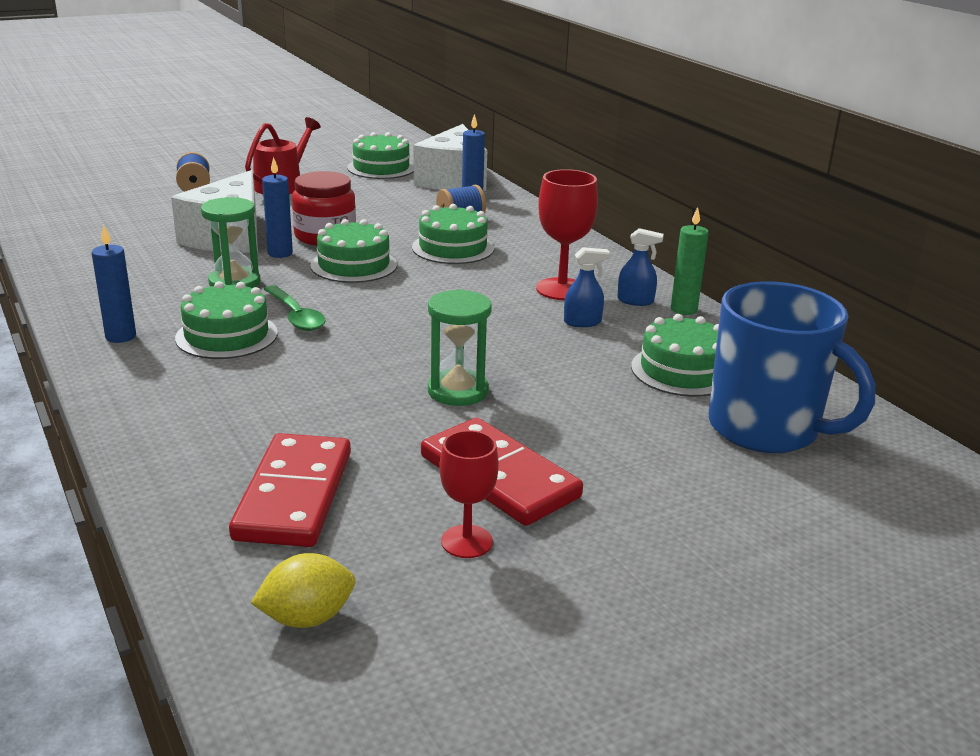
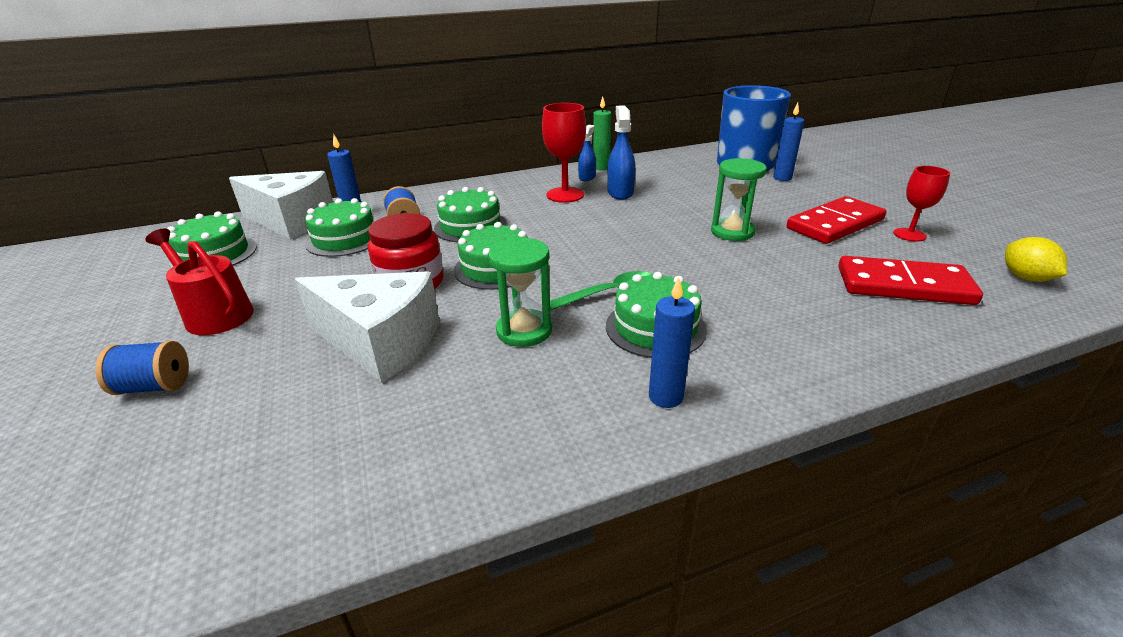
camera: 80 degrees left, 5 degrees up
(280, 253) = (449, 307): blue candle -> blue candle (782, 178)
(582, 322) = (620, 192): blue spray bottle -> blue spray bottle, size x1.53
(682, 371) = (685, 174): green cake -> green cake (345, 239)

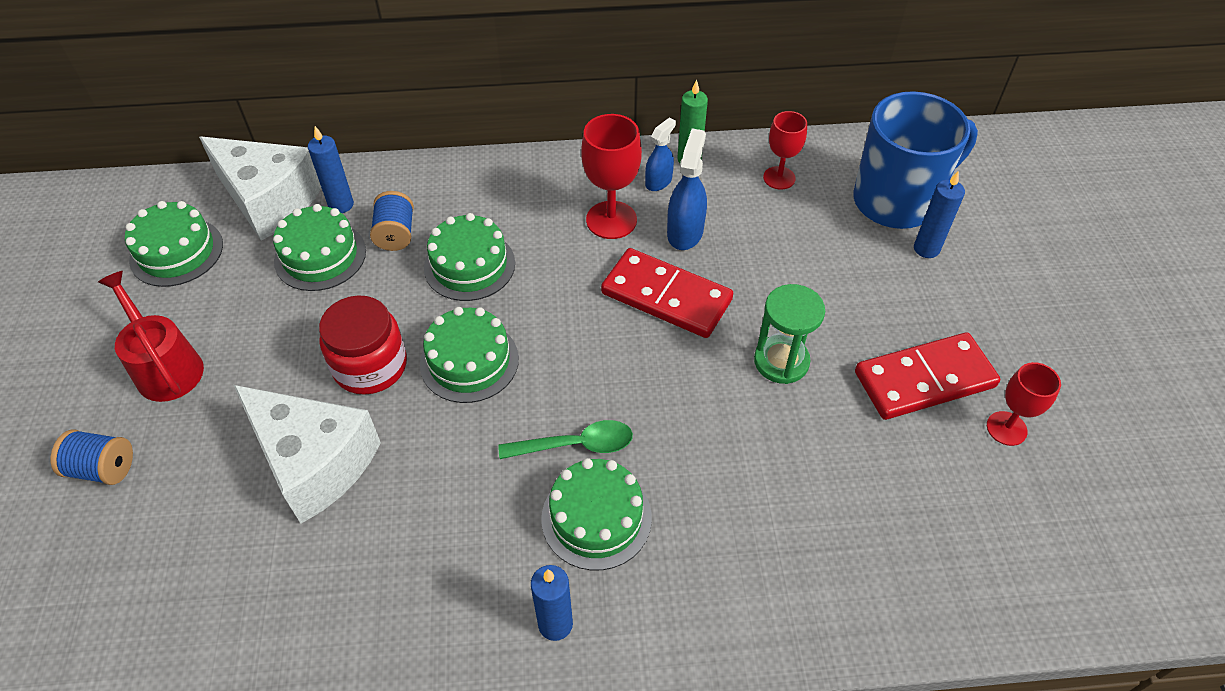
camera: 15 degrees right, 20 degrees up
(524, 331) = (460, 483): green hourglass -> none
(665, 166) = (779, 178): none -> red goblet
(903, 285) = (921, 525): red domino -> red domino (666, 296)
(1025, 278) = (1084, 555): yellow lemon -> none

